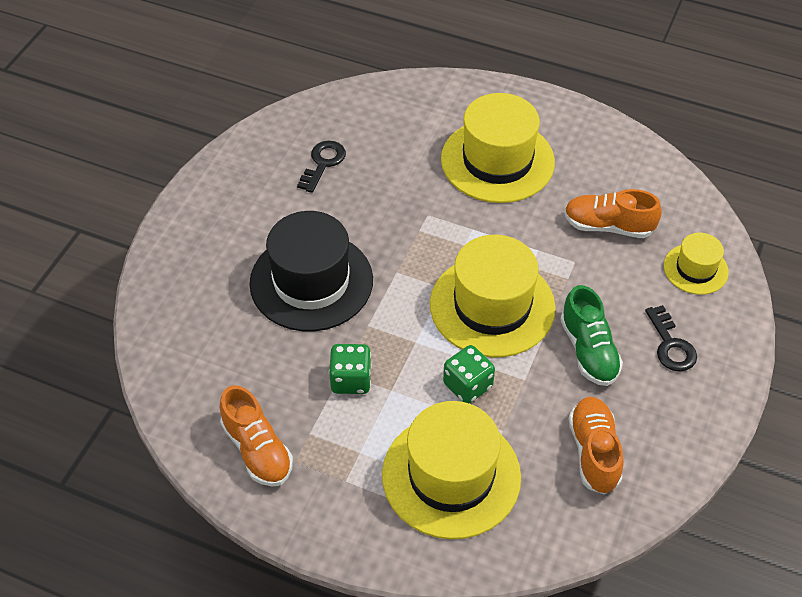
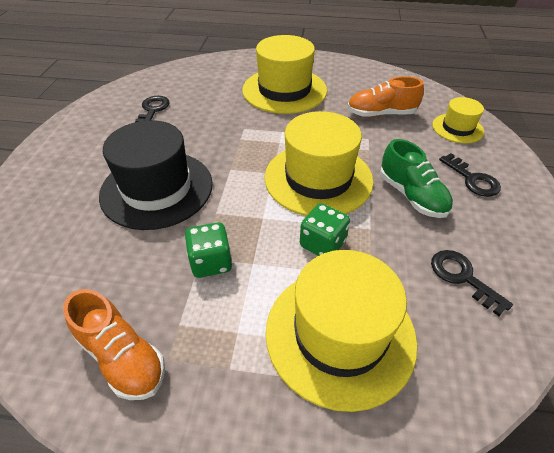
camera: 15 degrees left, 5 degrees down
(594, 452) = (462, 277): orange shoe -> black key

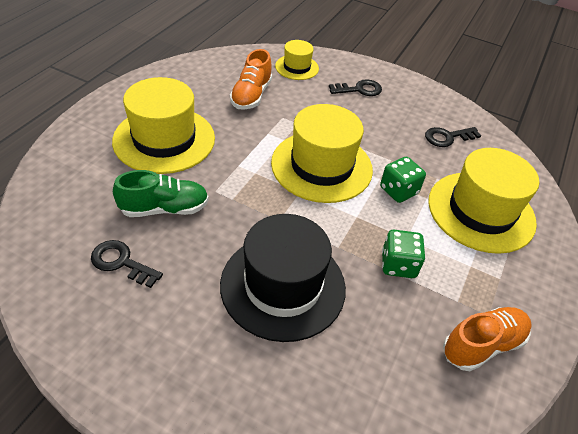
camera: 75 degrees left, 0 degrees up
(411, 195) = (364, 125): green shoe -> green shoe (164, 208)

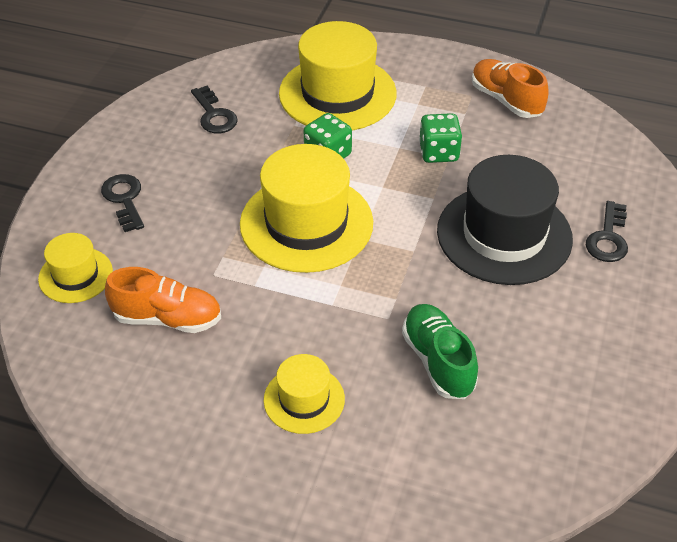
camera: 95 degrees left, 0 degrees up
(121, 262) = (537, 378): black key -> black key (608, 238)
(164, 139) = (304, 399): yellow hat -> yellow hat, size x0.53

